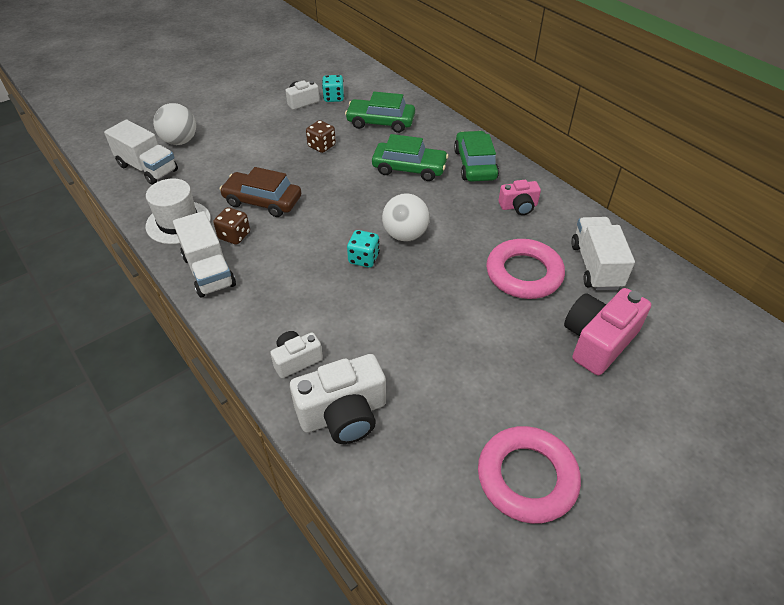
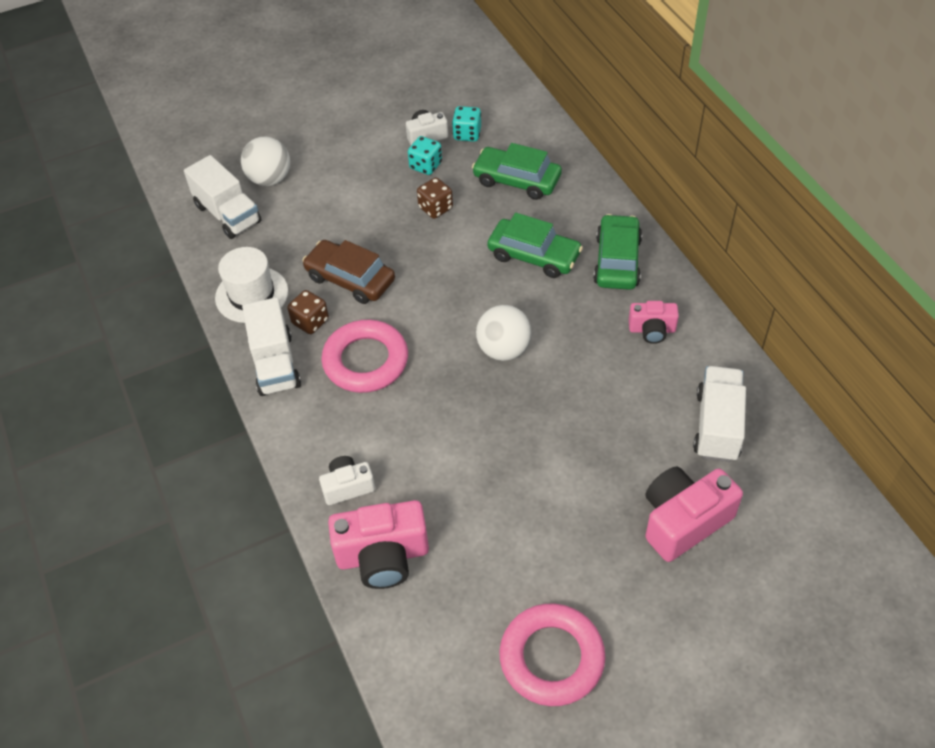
camera: 15 degrees right, 5 degrees up
(343, 414) = (383, 556): white camera -> pink camera
(364, 258) = (448, 374): turquoise dice -> turquoise dice (425, 166)
(524, 273) = (627, 422): pink ring -> pink ring (366, 361)

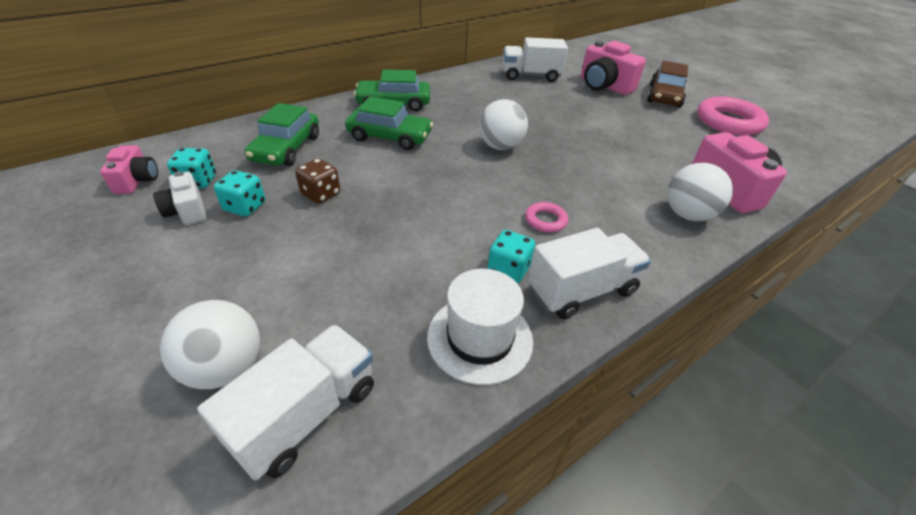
camera: 105 degrees left, 10 degrees down
(310, 322) = (508, 270): brown dice -> turquoise dice
(348, 487) = (687, 215): white camera -> white ball
(350, 279) = (435, 246): brown car -> brown car (664, 96)
(366, 361) = (545, 220): pink ring -> pink ring, size x0.47
(534, 255) = (390, 137): green car -> green car turned 90 degrees clockwise
(652, 330) = (460, 92): pink camera -> pink camera (137, 180)

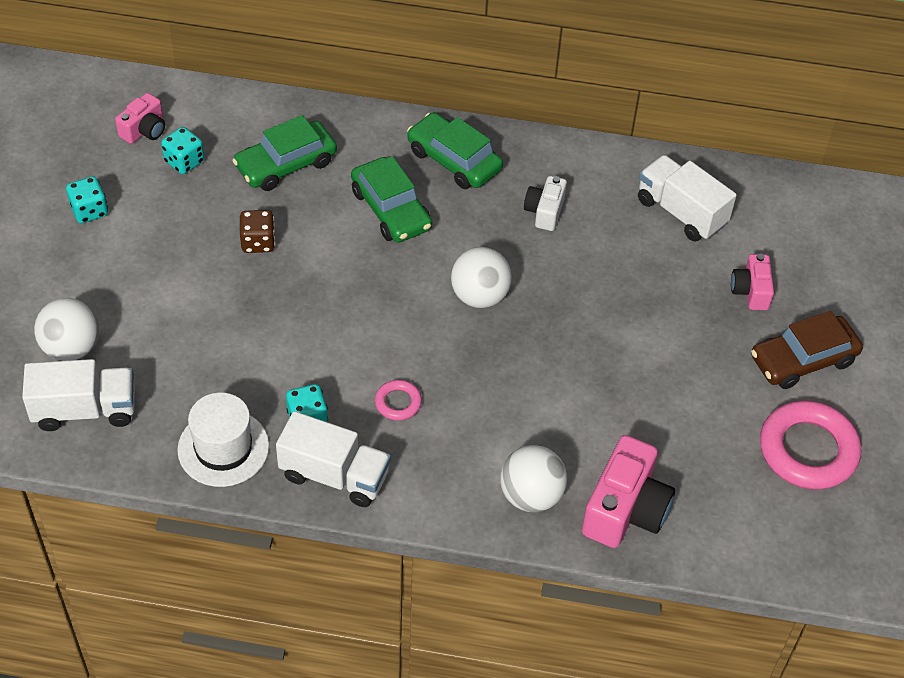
camera: 45 degrees right, 10 degrees up
(187, 211) = (151, 192): white camera -> white camera (544, 211)
(245, 207) = (192, 216): turquoise dice -> turquoise dice (89, 211)
(604, 86) = (751, 291): pink camera -> pink camera, size x0.57

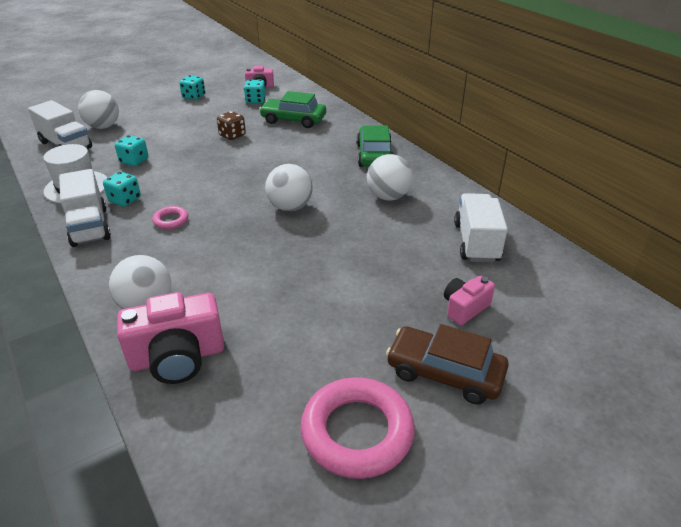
camera: 50 degrees right, 15 degrees down
(216, 365) = (134, 161): none -> turquoise dice
(391, 209) = (310, 155): green car -> none
(544, 211) = (388, 197): white camera -> white ball

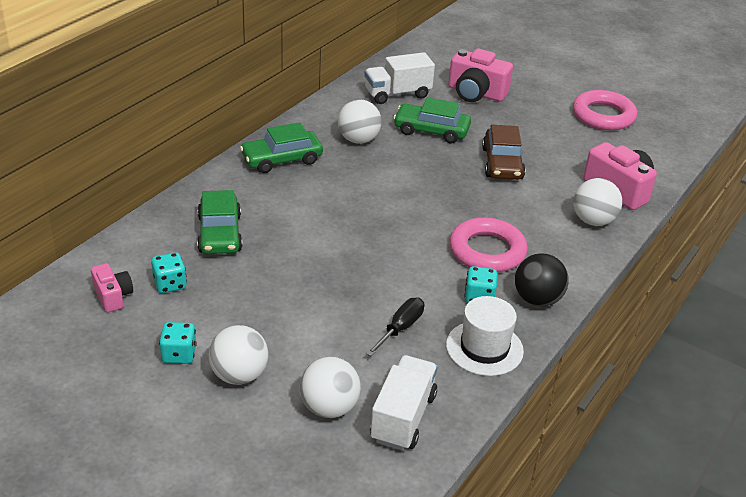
camera: 115 degrees left, 0 degrees up
(90, 227) = (537, 299): white truck -> black ball
(134, 161) = (400, 328): turquoise dice -> black screwdriver
(171, 220) = (487, 251): pink ring -> pink ring, size x2.12
(232, 135) = (289, 271): brown dice -> none
(290, 207) = (414, 188): white ball -> white ball (239, 375)
(386, 245) = (431, 131): none -> green car
(444, 373) = (537, 95): brown car -> brown car (502, 163)
(465, 308) = (476, 93): pink camera -> pink camera, size x1.74

